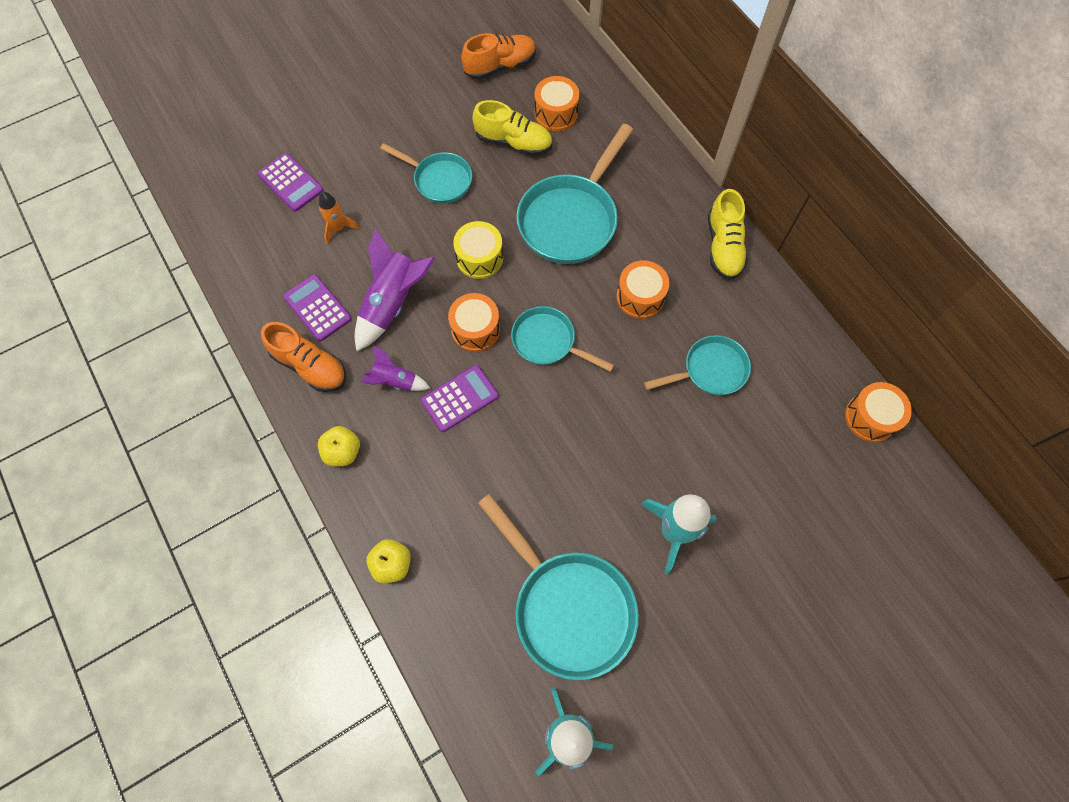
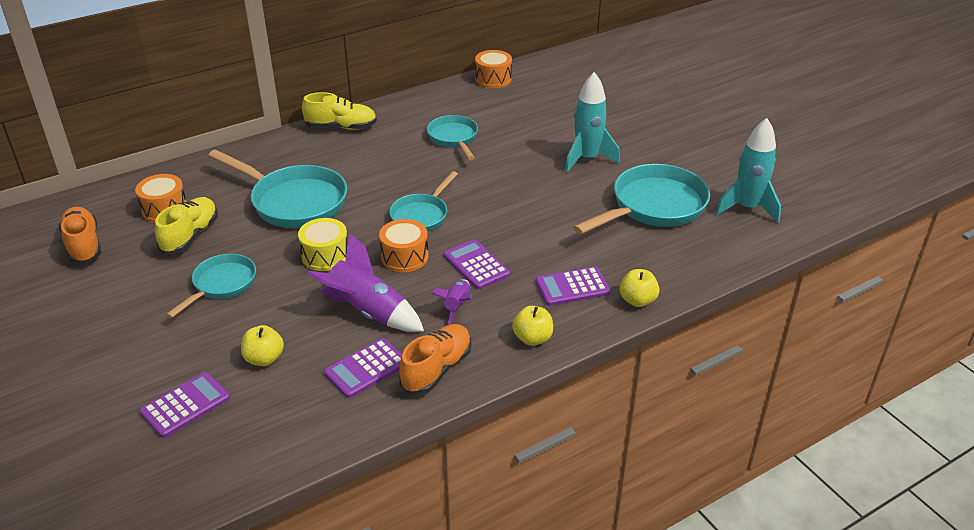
camera: 90 degrees left, 30 degrees down
(338, 228) = (264, 359): orange rocket -> yellow apple
(418, 496) = (572, 287): none -> purple calculator
(640, 297) = (383, 167): orange drum -> none

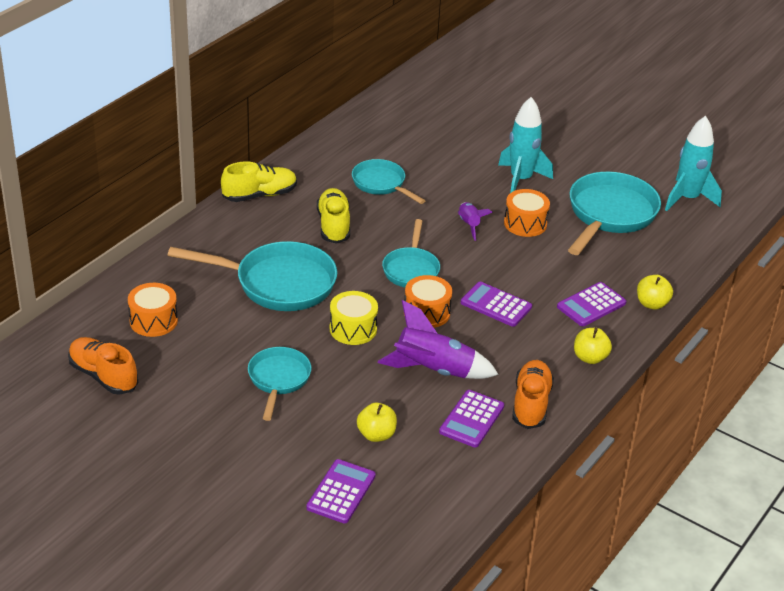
camera: 25 degrees left, 0 degrees up
(190, 236) = (204, 341): yellow shoe -> yellow shoe (333, 225)
(457, 306) = (507, 346): purple rocket -> purple rocket (469, 225)
(493, 79) = (371, 111): orange drum -> orange drum (525, 223)

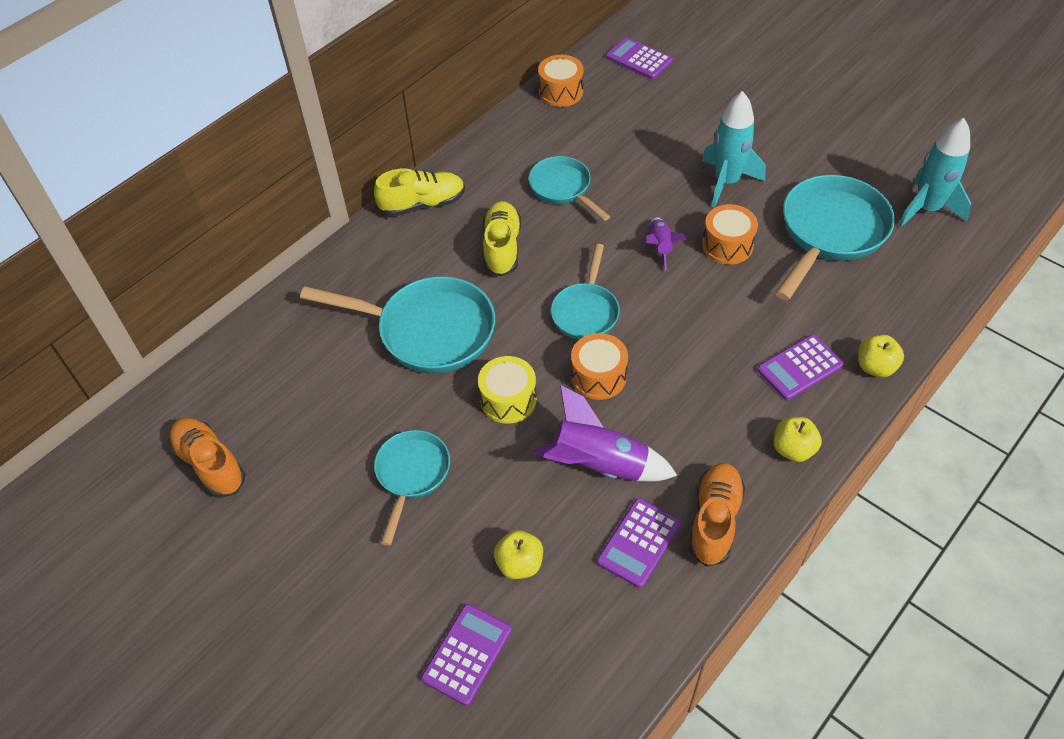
camera: 10 degrees right, 15 degrees up
(153, 321) = (279, 384): orange drum -> orange drum (561, 92)
(496, 305) = (683, 366): purple calculator -> purple calculator (639, 59)

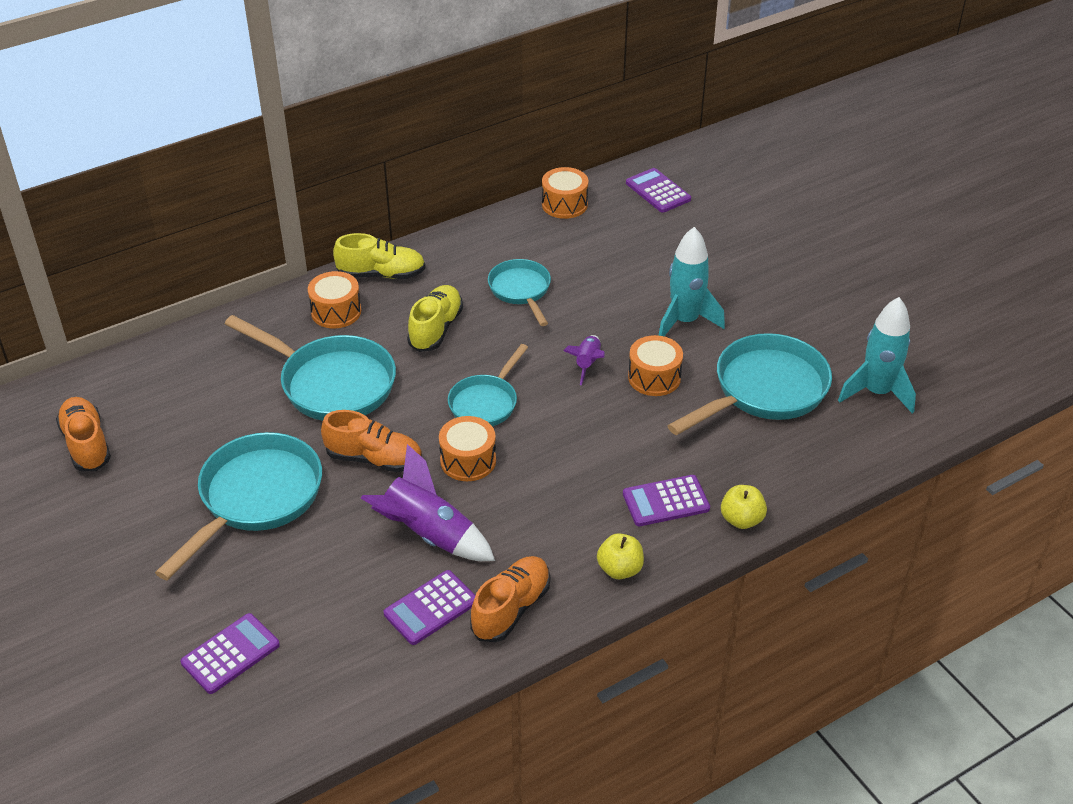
camera: 15 degrees right, 10 degrees down
(397, 254) = (336, 311): none -> orange drum
(411, 475) = (255, 498): turquoise pan -> turquoise pan, size x1.67
(508, 399) = (374, 459): yellow drum -> orange shoe
(519, 564) = (314, 595): yellow apple -> none

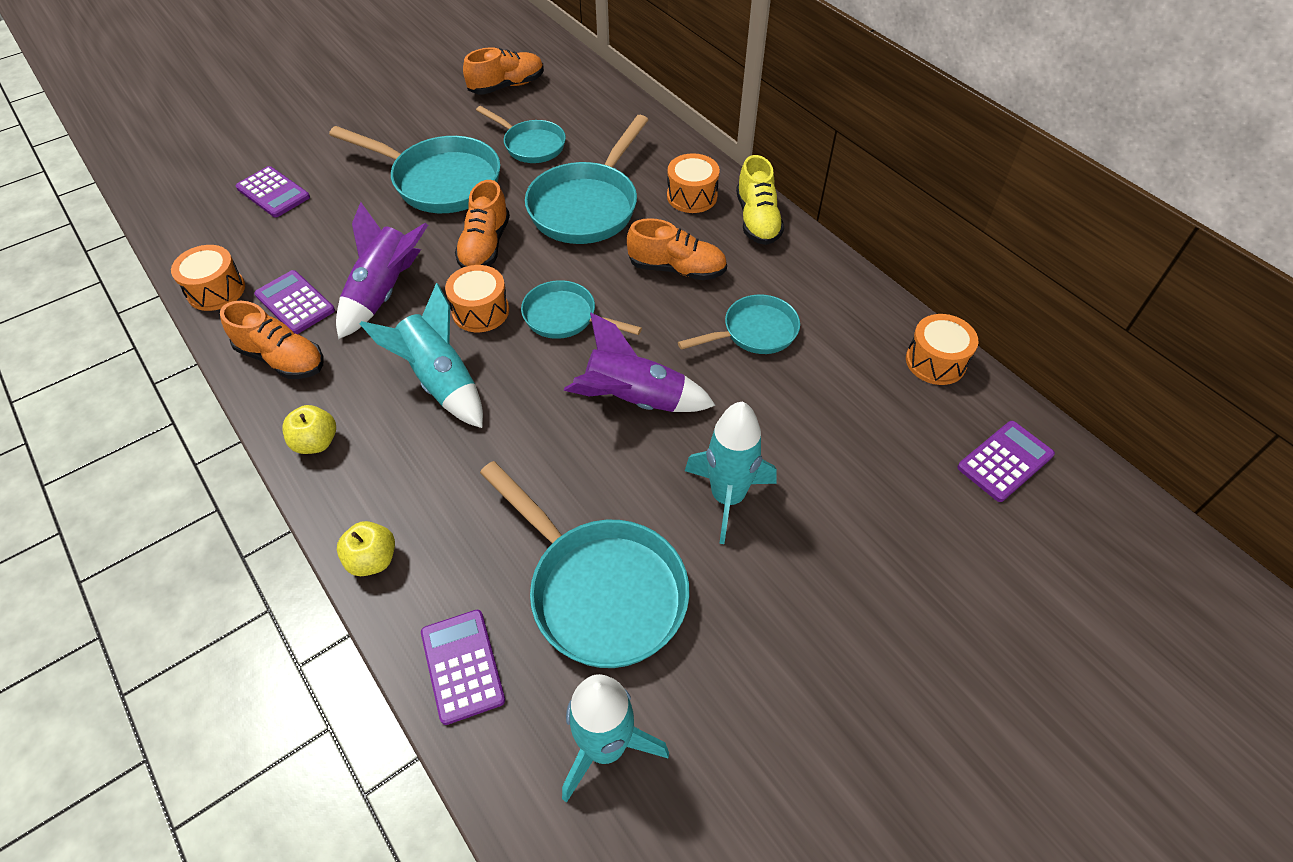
camera: 85 degrees right, 10 degrees up
(213, 424) = (531, 145): none -> turquoise pan
(436, 329) = (677, 269): yellow shoe -> orange shoe
(554, 486) = (440, 381): none -> turquoise rocket
(587, 363) = (635, 399): purple rocket -> purple rocket, size x1.78
(654, 377) = (616, 466): orange drum -> orange drum (216, 290)
(666, 501) = (409, 482): purple calculator -> purple calculator (462, 666)

